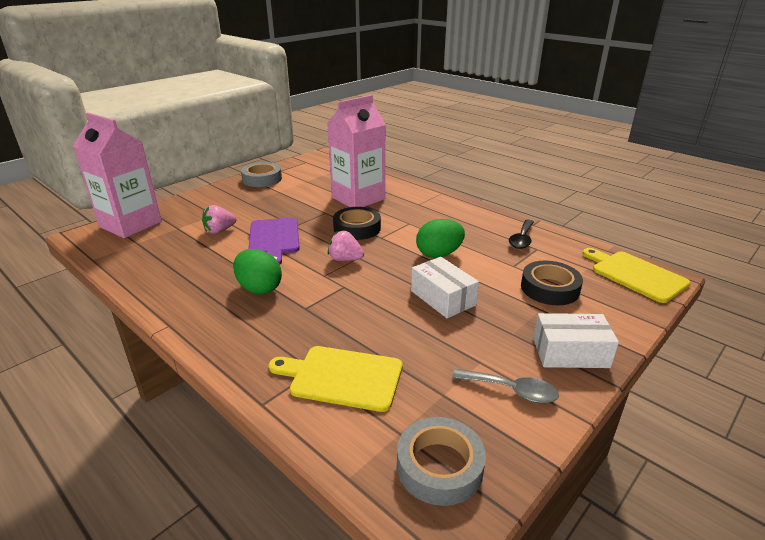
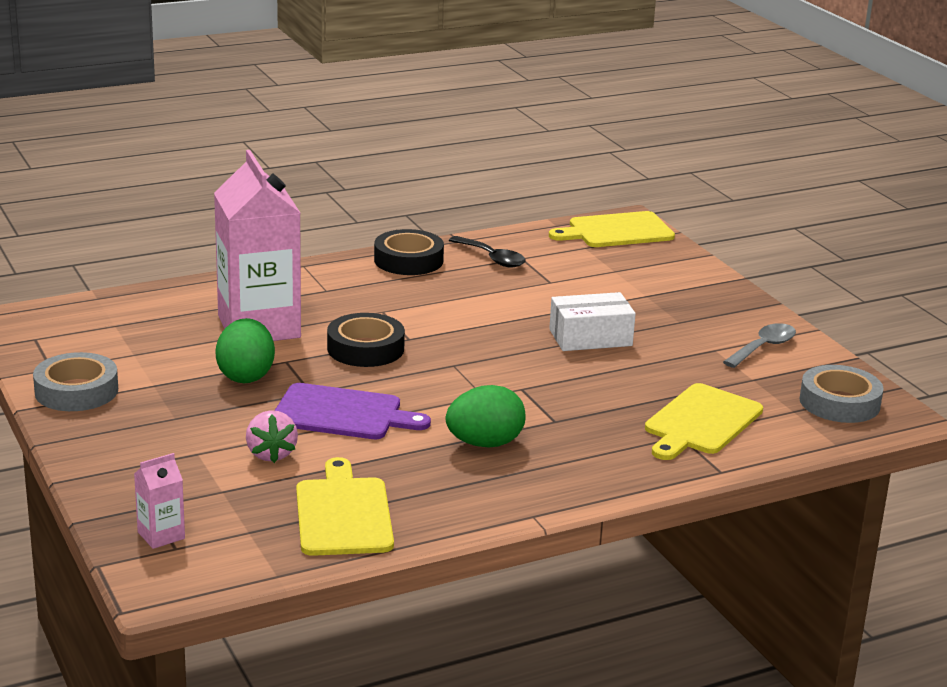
camera: 70 degrees left, 5 degrees down
(130, 224) = (161, 535): pink carton -> pink carton, size x0.41
(159, 262) = (343, 513): none -> yellow cutting board
(345, 259) = (452, 374): pink strawberry -> none
(439, 254) = (489, 314): green egg -> green egg (246, 376)
(549, 288) = (611, 279): black tape -> black tape (408, 260)
(570, 353) = (725, 306): white box -> none

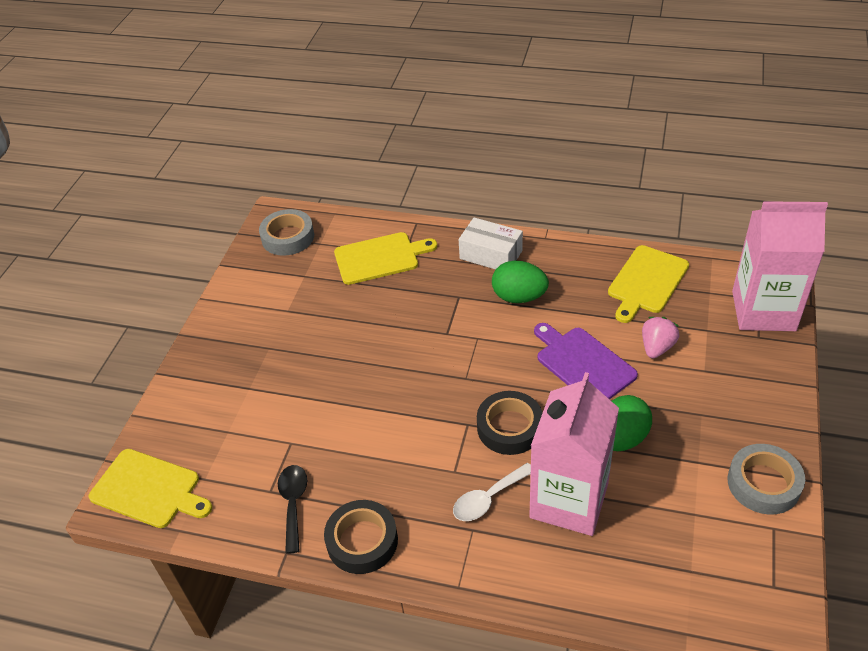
camera: 135 degrees left, 20 degrees up
(161, 535) = (763, 311): pink carton -> pink carton, size x2.42
(333, 307) = (488, 499): none -> white spoon
(590, 337) = (346, 360): white box -> white box (491, 255)
(763, 347) = (257, 298): grey spoon -> none

